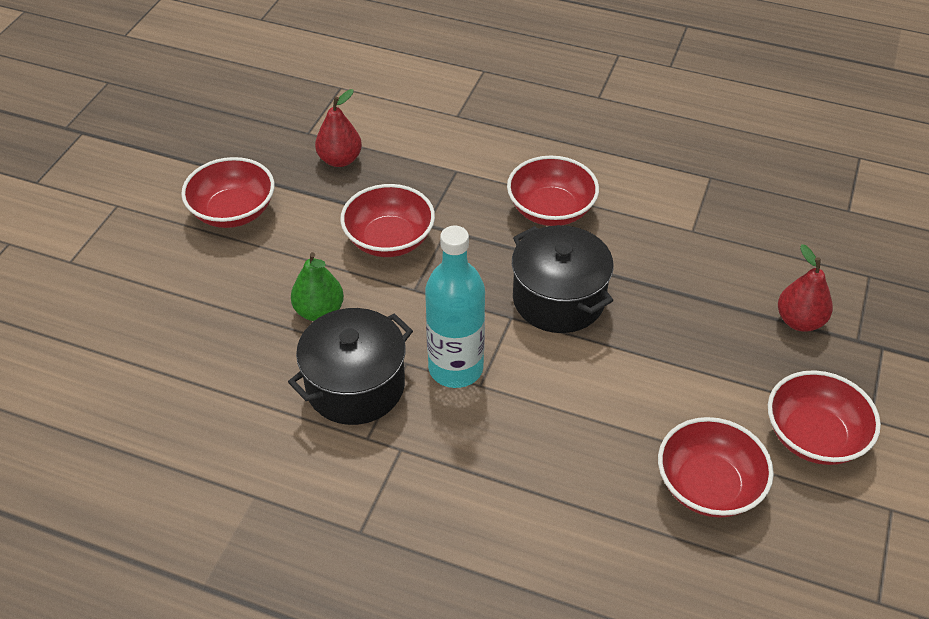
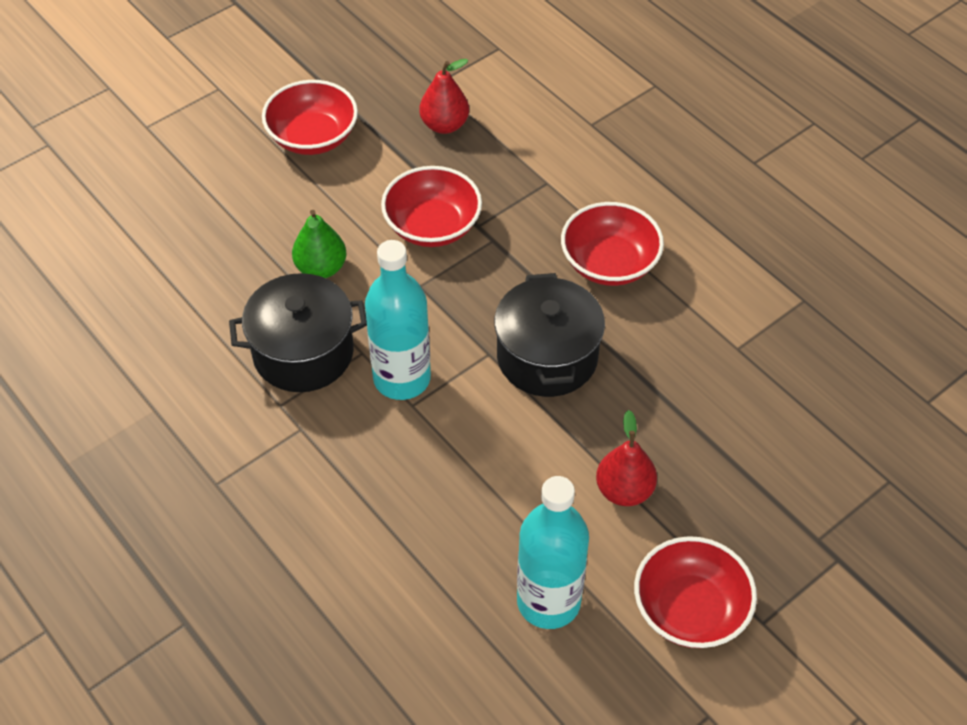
camera: 30 degrees right, 5 degrees up
(708, 485) = (548, 601): red bowl -> turquoise bottle
(799, 321) = (772, 491): red pear -> red pear (624, 490)

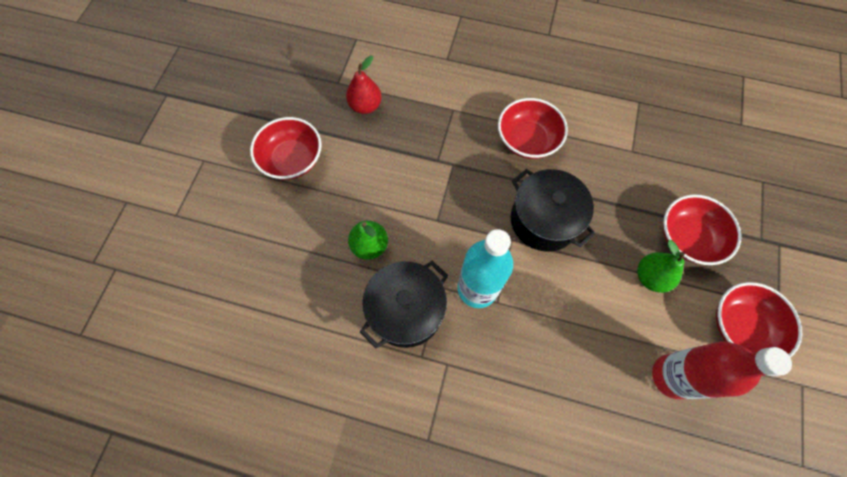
camera: 35 degrees left, 15 degrees up
(432, 226) = (412, 176): red bowl -> red bowl (688, 238)
(548, 601) = (672, 376): turquoise bottle -> red bottle
(624, 490) = (650, 277): red pear -> green pear

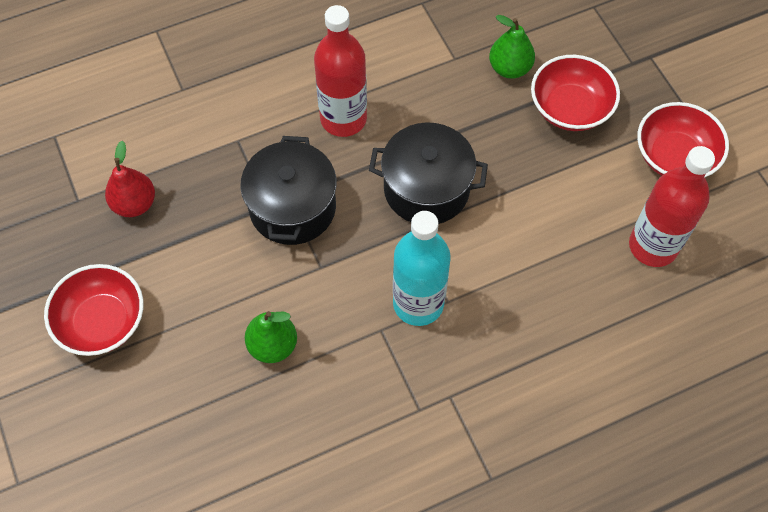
camera: 40 degrees left, 5 degrees down
(406, 311) = (367, 379): black pot -> black pot (292, 207)
(527, 140) = (343, 119): red bowl -> red bottle
(650, 277) = (566, 170): green pear -> green pear (509, 68)

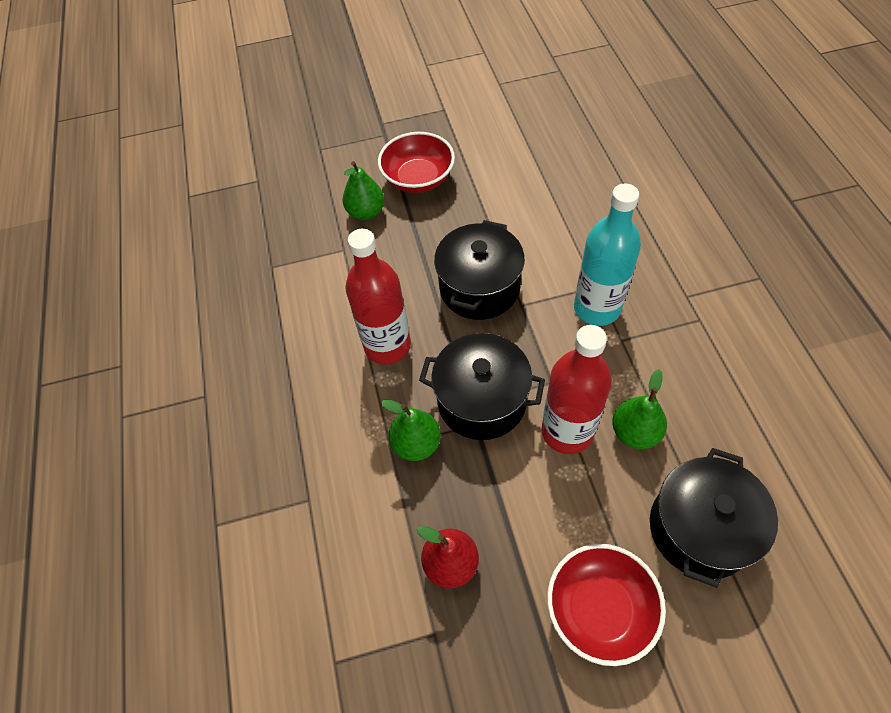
camera: 75 degrees left, 5 degrees down
(179, 404) = (699, 528): none -> black pot
(242, 160) = (416, 444): none -> green pear
(653, 246) = (557, 149): red bottle -> red bottle (567, 431)
(674, 156) = (478, 124): red bowl -> none

